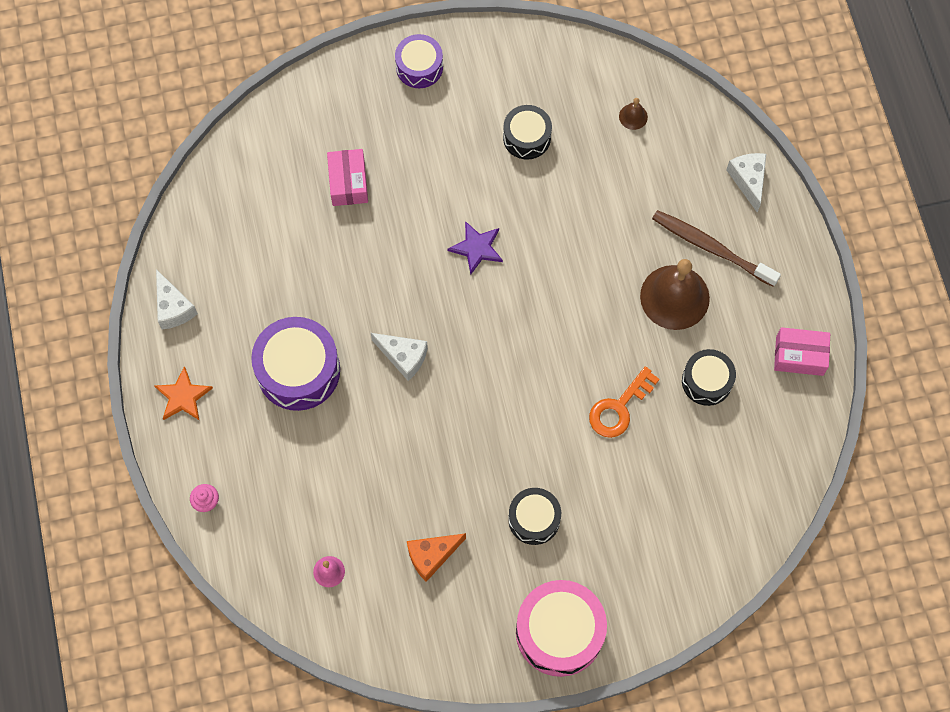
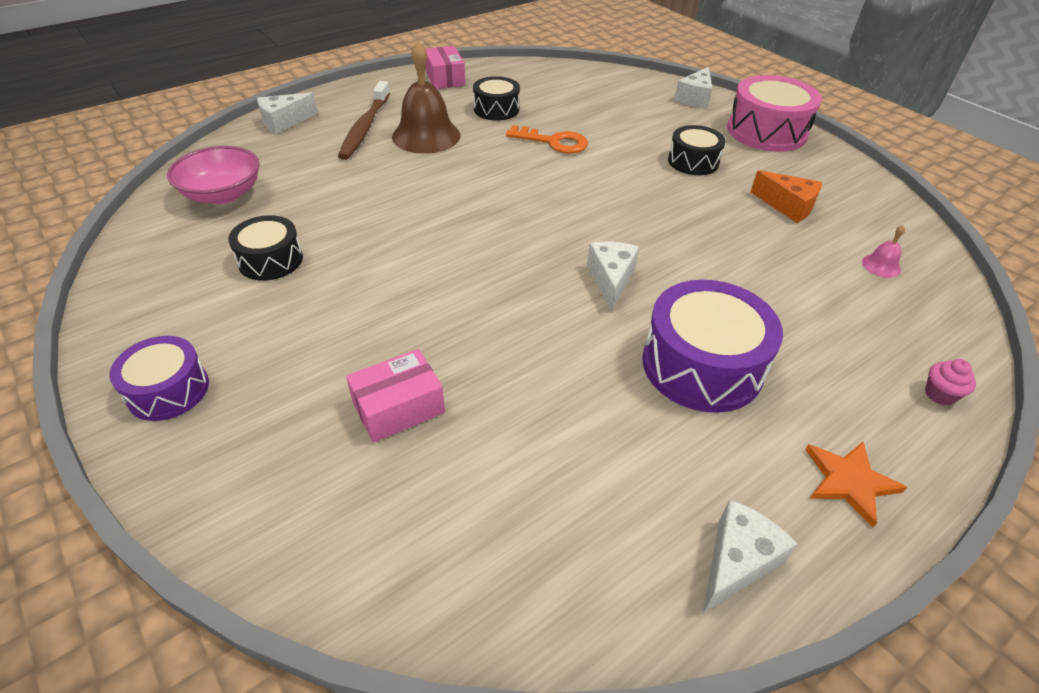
camera: 115 degrees left, 25 degrees down
(477, 248) = (439, 261): purple star -> none
(633, 116) = (223, 194): brown bell -> pink bowl
(657, 603) = (695, 98): none -> white cheese

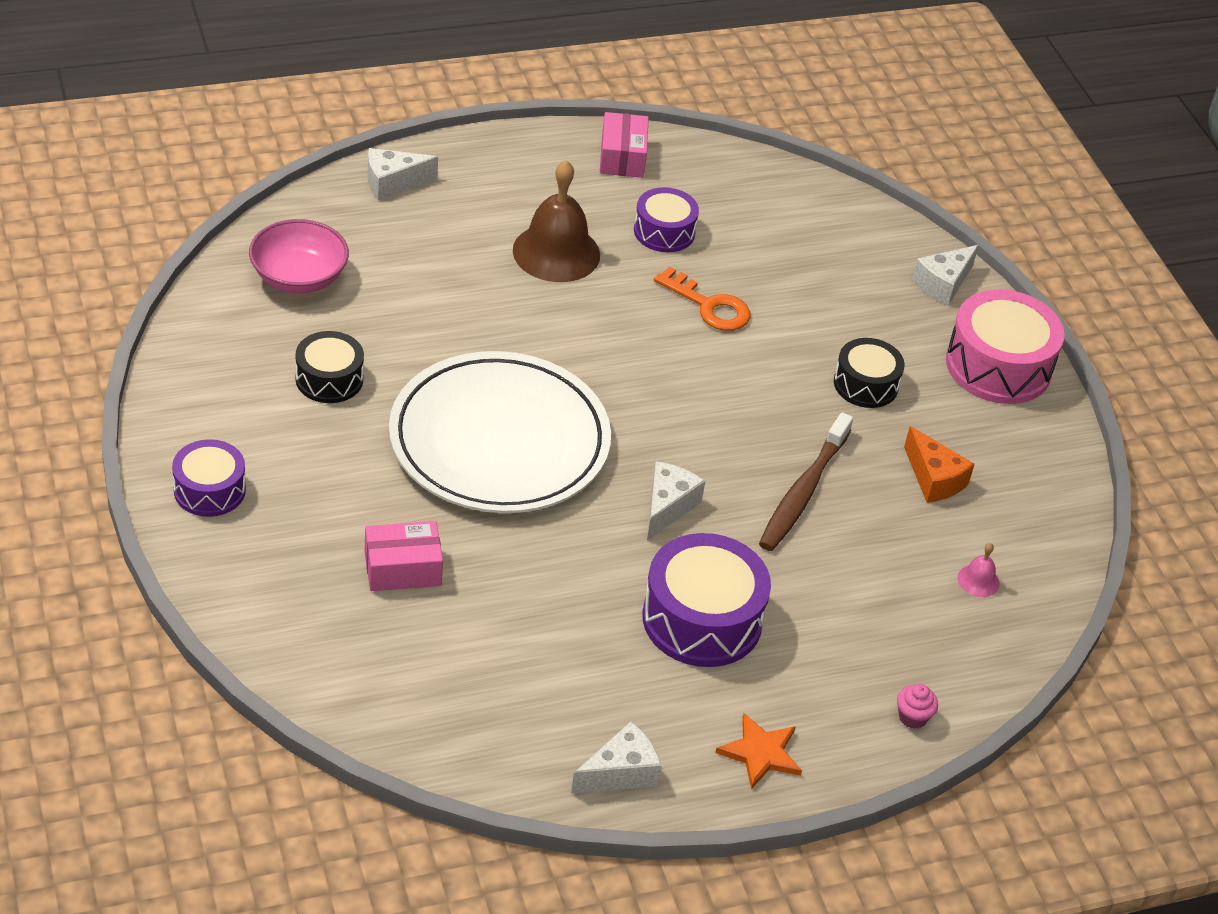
camera: 15 degrees right, 0 degrees up
(365, 127) = (487, 218): brown toothbrush -> brown toothbrush (803, 491)
(442, 269) = (499, 441): none -> white plate
(496, 109) = (664, 231): black drum -> purple drum

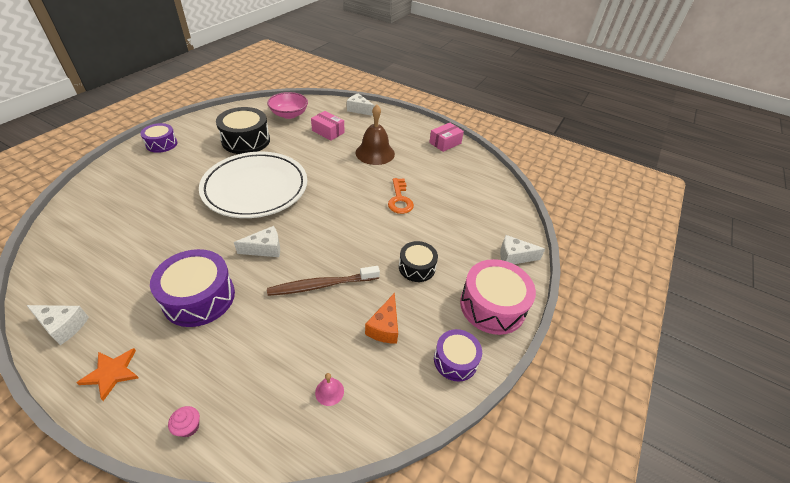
camera: 50 degrees right, 0 degrees up
(329, 379) = (246, 140): black drum -> black drum, size x1.66
(402, 568) = (157, 200): pink box -> pink box (328, 132)
(664, 231) = (423, 169): purple drum -> purple drum (455, 360)

